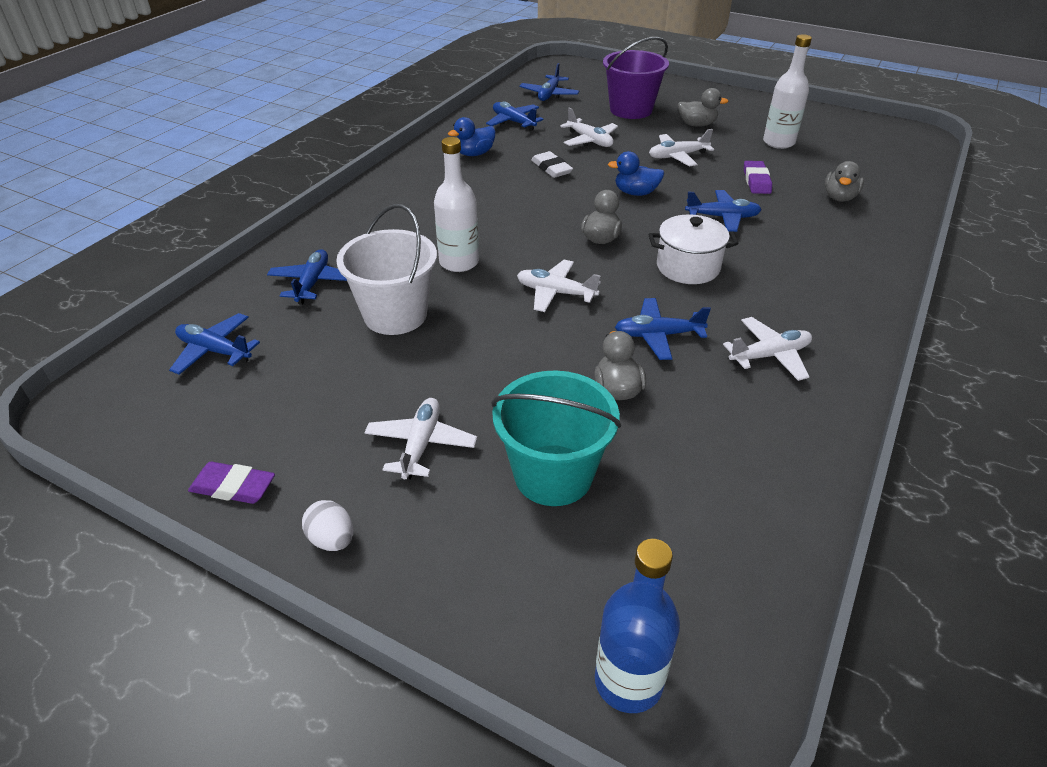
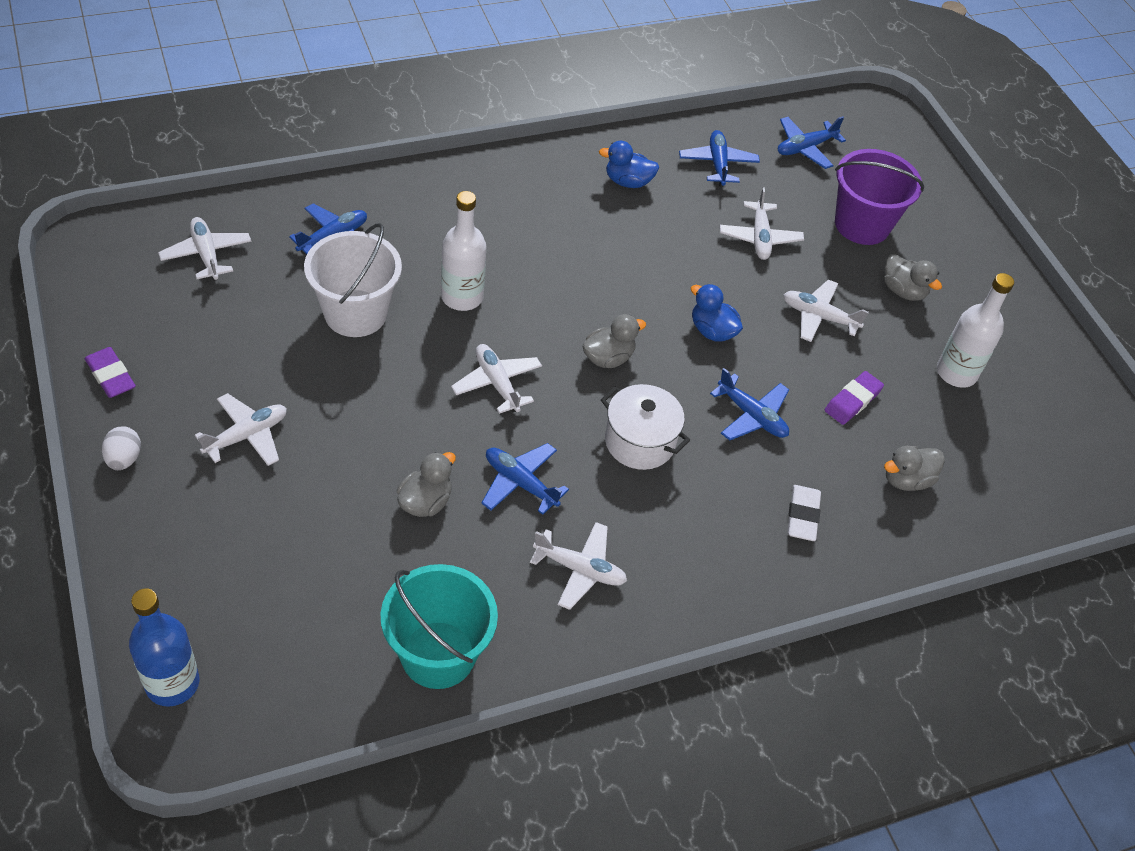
camera: 35 degrees right, 10 degrees up
(214, 351) = (206, 254): blue plane -> white plane
(551, 168) = (674, 247): white eraser -> white eraser (802, 516)
(553, 475) = (298, 527): turquoise bucket -> turquoise bucket (438, 655)

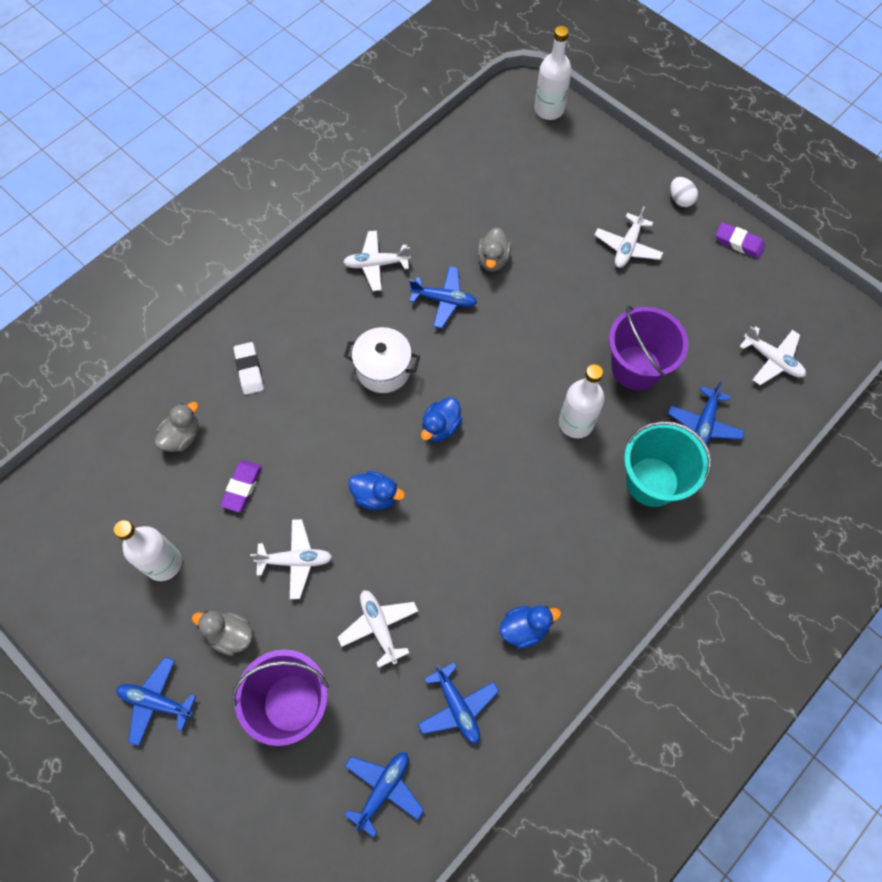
camera: 160 degrees right, 15 degrees up
(172, 683) = (549, 109): blue bottle -> white bottle
(355, 313) = (636, 367): white bucket -> purple bucket
(438, 655) = (427, 182): turquoise bucket -> turquoise bucket (652, 482)
(497, 383) = (504, 364): white plane -> none
(608, 358) = (440, 427): grey duck -> blue duck
(752, 416) = (314, 432): blue plane -> blue plane (156, 702)

